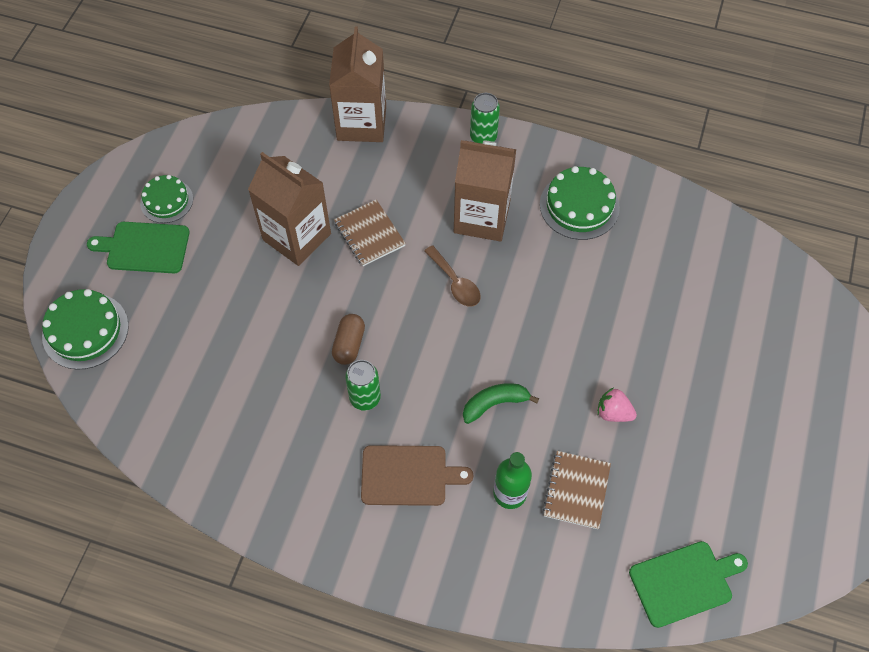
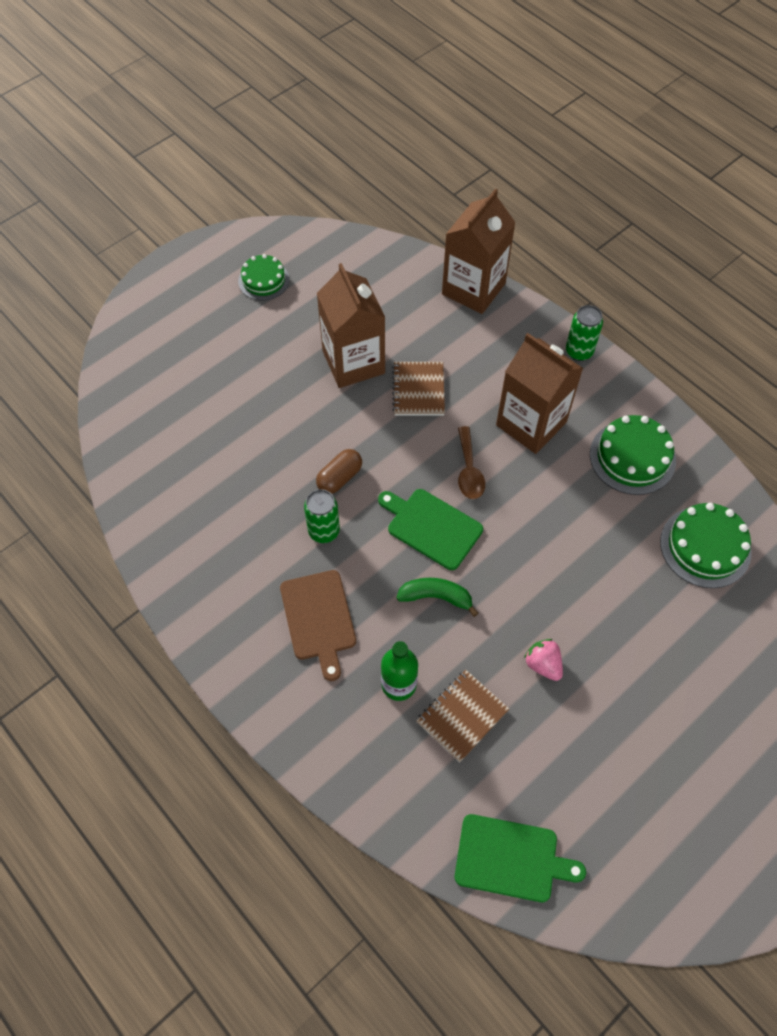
camera: 30 degrees right, 0 degrees up
(85, 330) = (132, 357): green cake -> green cake (705, 546)
(144, 247) = (221, 311): green cutting board -> green cutting board (431, 527)
(408, 475) = (318, 619): brown cutting board -> brown cutting board turned 45 degrees clockwise

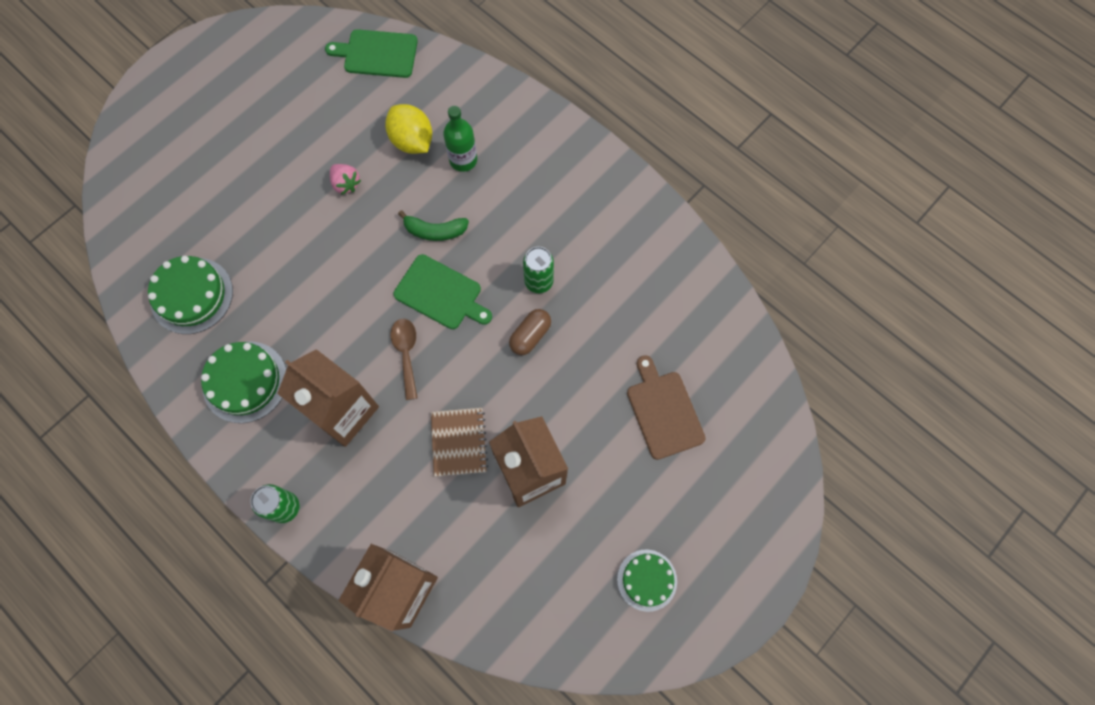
camera: 175 degrees right, 10 degrees up
(318, 619) = (533, 205): brown cutting board -> brown cutting board (663, 411)
(462, 716) = (412, 141): brown notebook -> yellow lemon

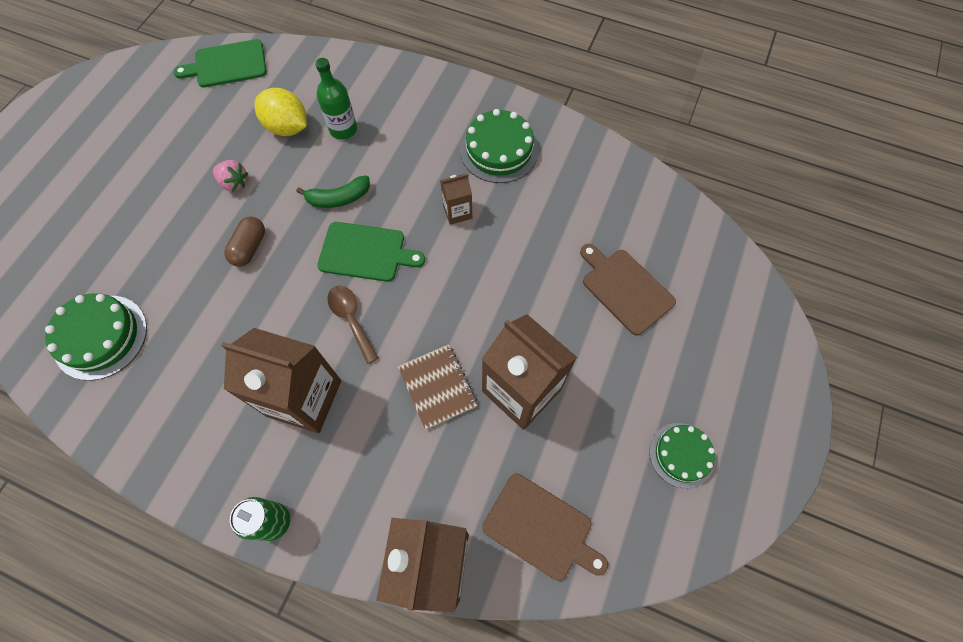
camera: 20 degrees left, 5 degrees down
(245, 381) = (186, 404): green cake -> green cake (499, 150)
(499, 595) = (541, 528): none -> brown cutting board
(530, 336) = (469, 262): brown capsule -> brown capsule (249, 247)
(538, 282) = (457, 212): green can -> brown carton

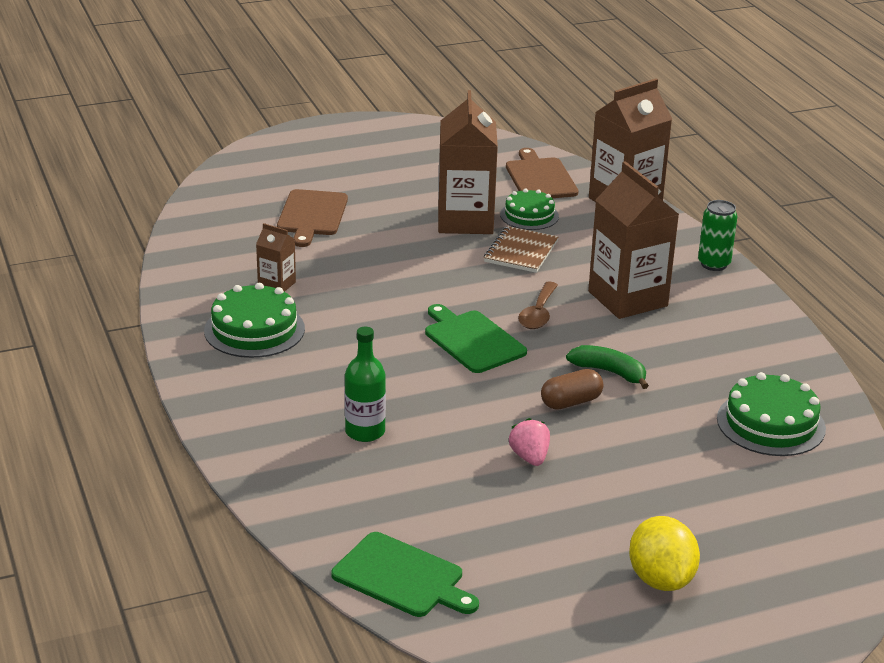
camera: 135 degrees left, 35 degrees down
(287, 127) = (417, 469): yellow lemon -> yellow lemon (661, 579)
(339, 198) = (445, 386): green banana -> green banana (609, 372)
(457, 212) = (358, 317): brown carton -> brown carton (276, 284)
(681, 455) = (410, 153): green cake -> green cake (529, 215)

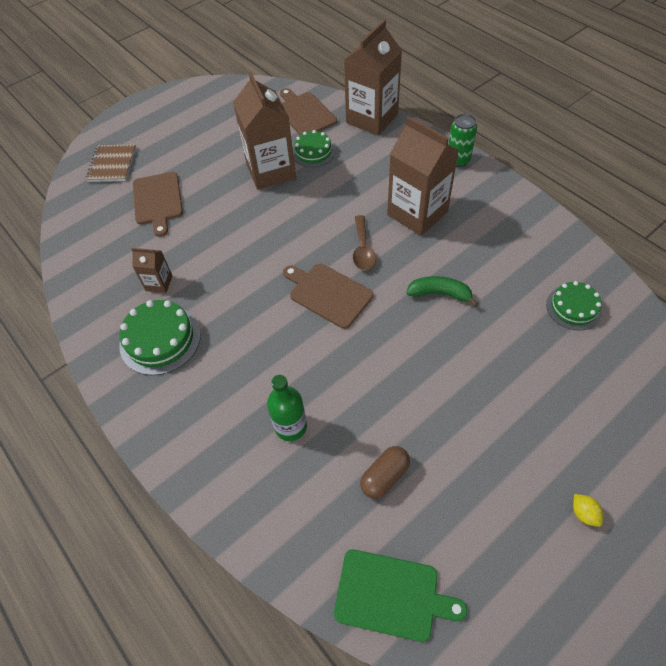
camera: 15 degrees left, 25 degrees up
(472, 340) = (328, 294): green cutting board -> brown cutting board
(521, 252) = (323, 190): brown notebook -> brown notebook (112, 164)
(530, 457) = (425, 409): pink strawberry -> none
(571, 402) = (427, 336): brown capsule -> brown capsule (384, 476)
(661, 579) = (583, 513): yellow lemon -> yellow lemon, size x0.46
(771, 423) = (573, 307): green cake -> green cake, size x0.66

